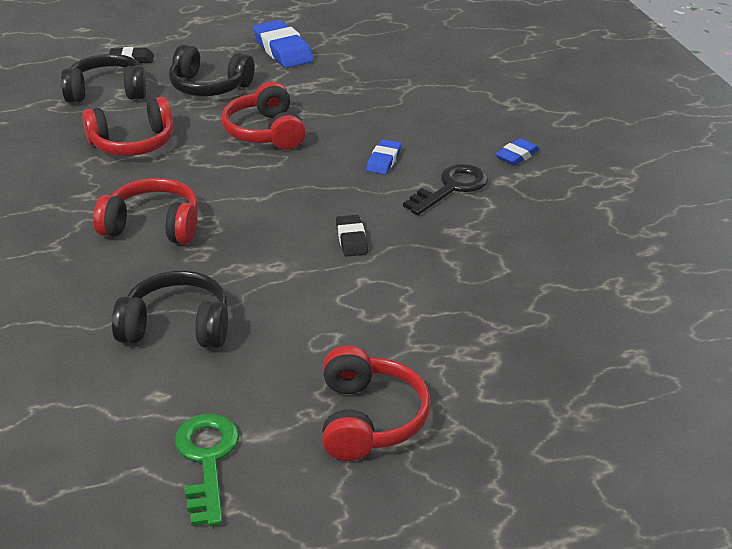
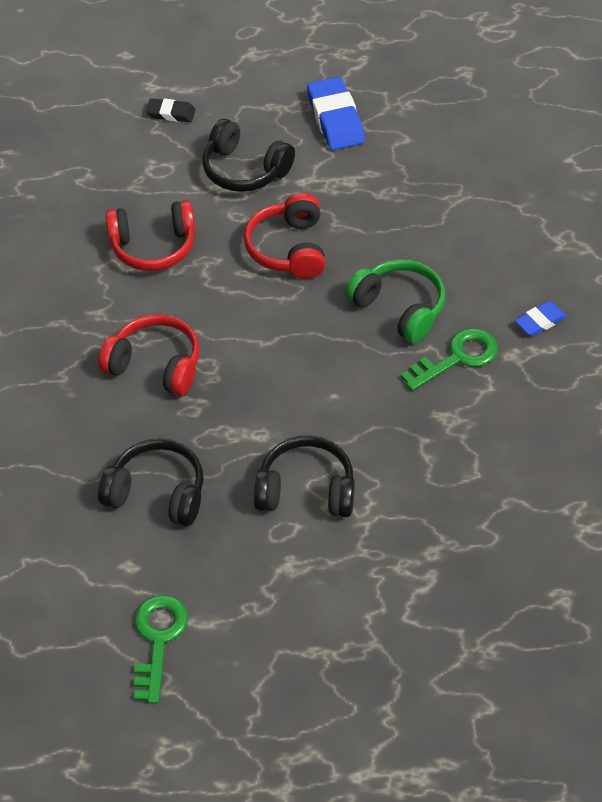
camera: 15 degrees right, 15 degrees up
(107, 92) = (138, 164): black headphones -> black headphones (306, 490)
(351, 239) = (339, 412): black eraser -> none
(369, 419) = (301, 623): red headphones -> none
(383, 160) = (399, 308): blue eraser -> green headphones
(451, 188) = (457, 358): black key -> green key

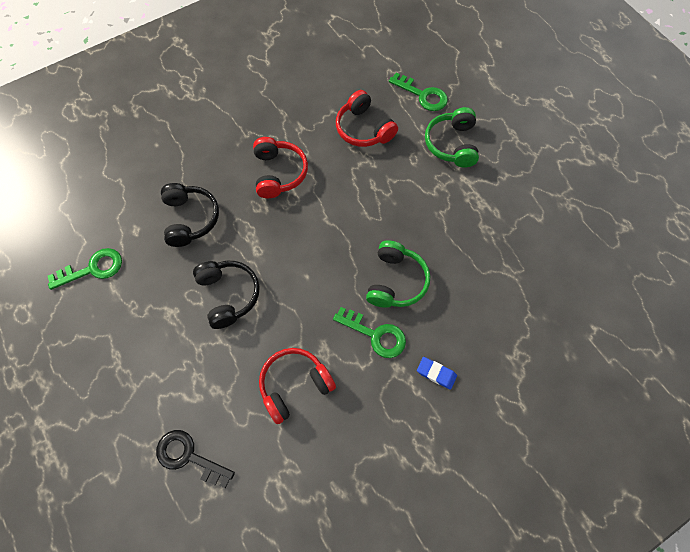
camera: 60 degrees right, 15 degrees up
(147, 164) = (422, 95): none -> green key
(171, 113) = (469, 86): black eraser -> none
(244, 170) = (452, 144): black headphones -> green headphones
(289, 249) = (405, 197): red headphones -> red headphones (294, 385)
(335, 119) = (527, 171): blue eraser -> none
(505, 611) = (189, 456): none -> black key

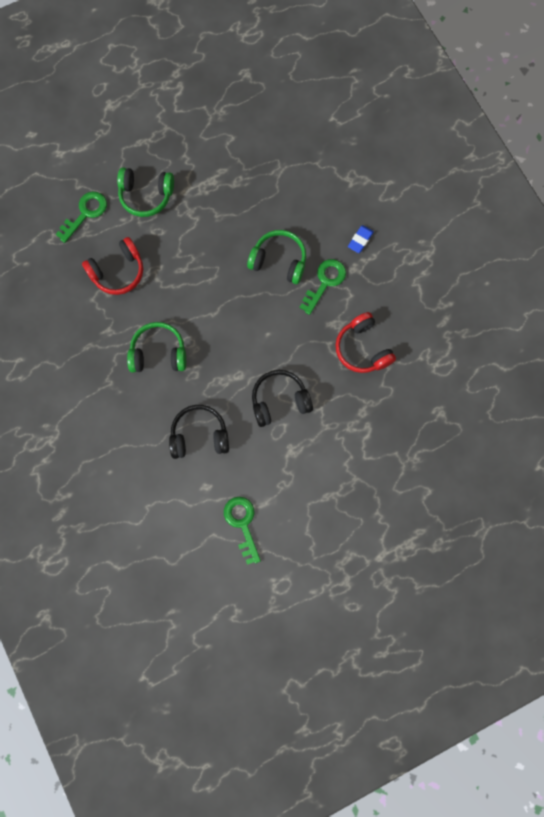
camera: 85 degrees left, 10 degrees up
(189, 456) = (414, 432): black key -> none
(279, 173) = (158, 353): red headphones -> green headphones

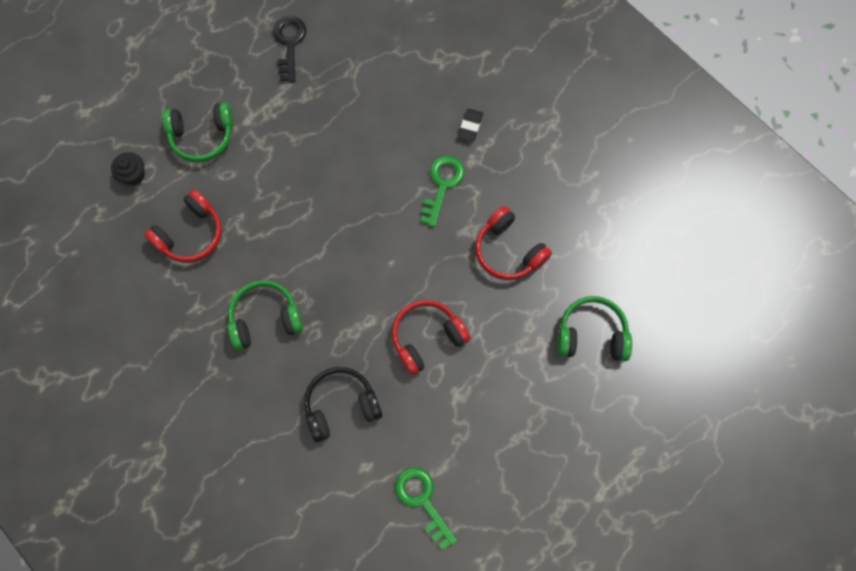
camera: 15 degrees left, 5 degrees down
(85, 213) = (133, 175): green key -> black cupcake
(233, 136) = (289, 44): none -> black key
(279, 261) = (381, 174): green headphones -> green headphones (591, 335)
(279, 401) = (427, 338): black headphones -> red headphones
(360, 240) = (470, 126): blue eraser -> black eraser

